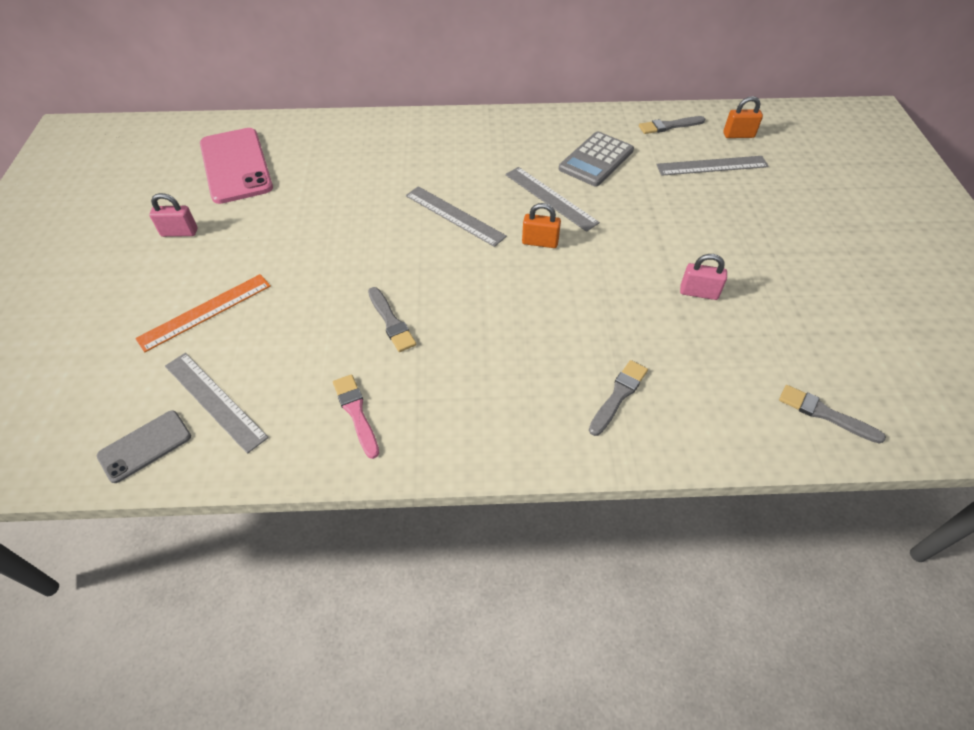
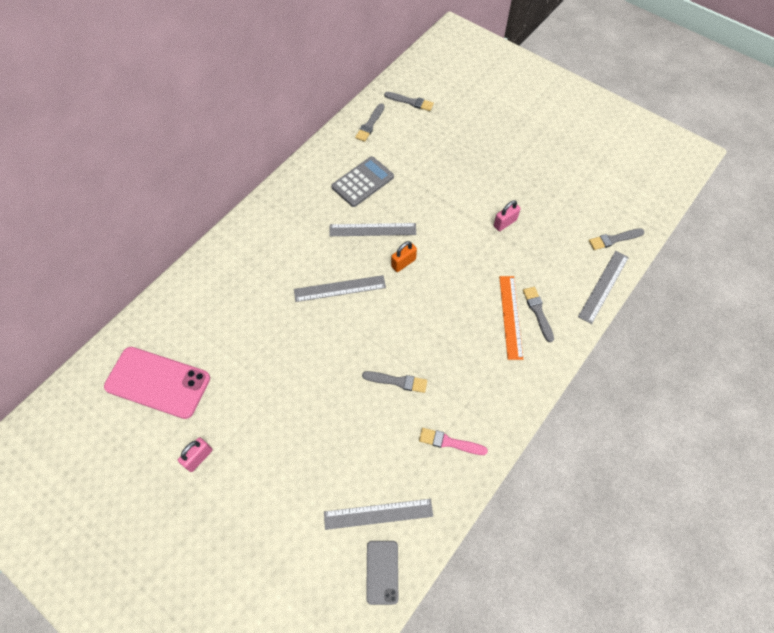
camera: 50 degrees left, 10 degrees up
(205, 311) = (295, 481): orange ruler -> orange ruler (510, 316)
(596, 160) = (362, 182): grey calculator -> grey calculator turned 120 degrees counterclockwise
(712, 165) = (422, 135): grey ruler -> grey ruler (603, 286)
(738, 135) = (410, 102): orange padlock -> grey brush

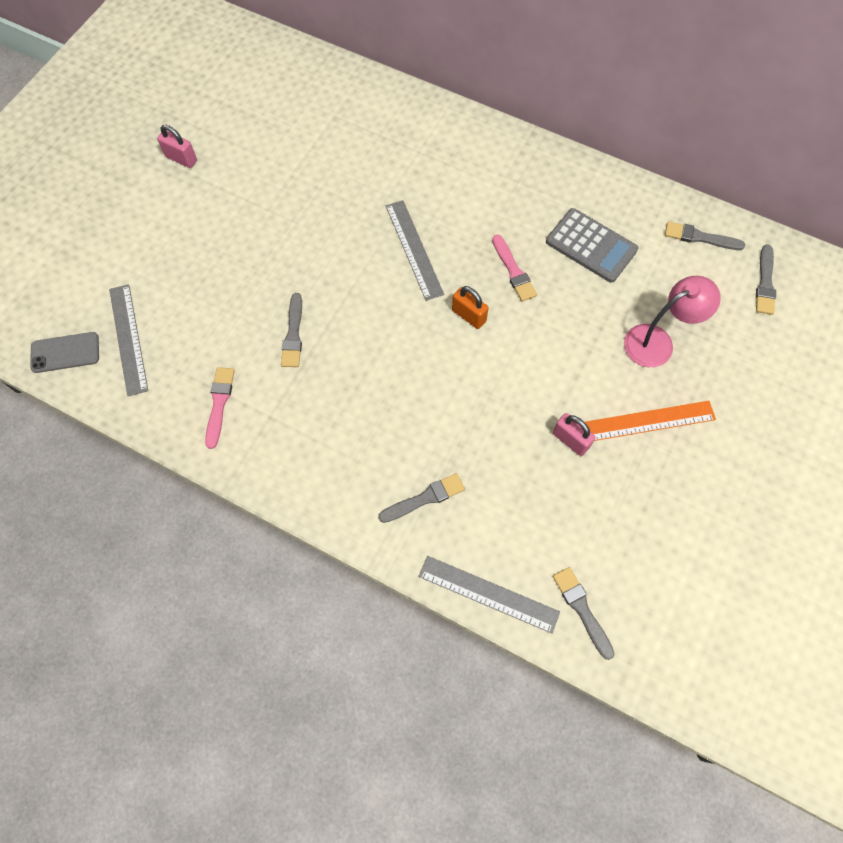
camera: 80 degrees right, 5 degrees up
(158, 382) = (262, 102): pink phone -> none
(372, 230) = (513, 271): grey ruler -> pink brush
(442, 163) = (657, 341): none -> pink lamp
(510, 316) = (410, 461): orange ruler -> orange ruler (649, 421)

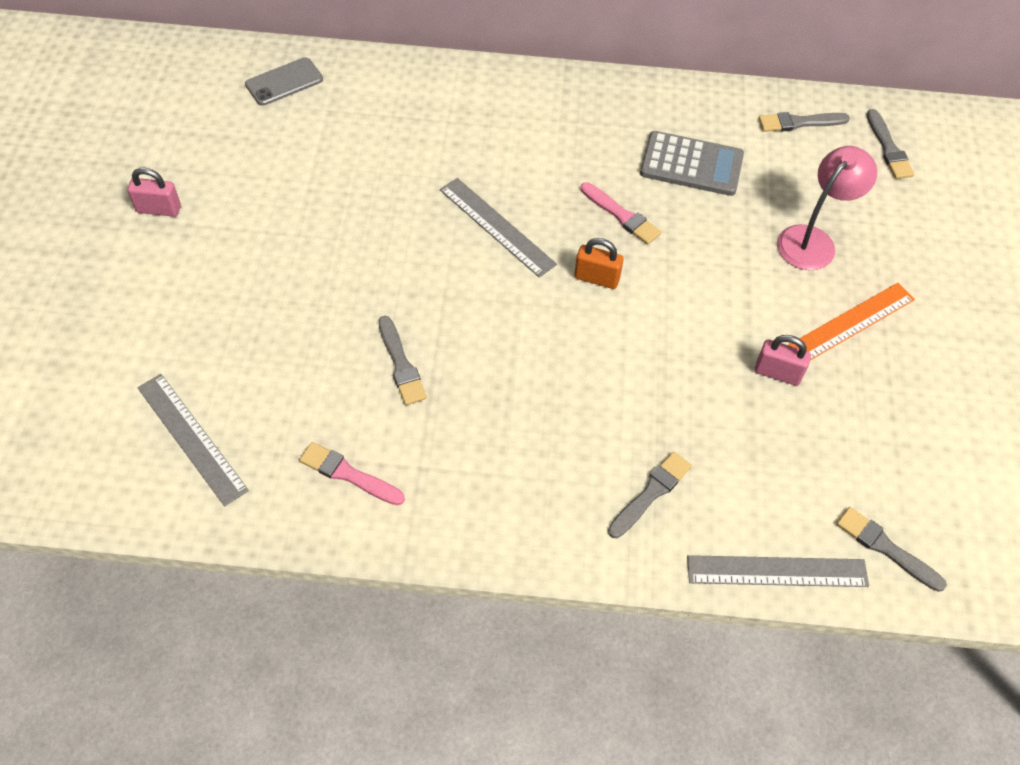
camera: 25 degrees left, 10 degrees down
(65, 352) = (113, 482): grey phone -> grey phone (284, 82)
(219, 404) = (348, 474): pink brush -> pink brush turned 45 degrees counterclockwise

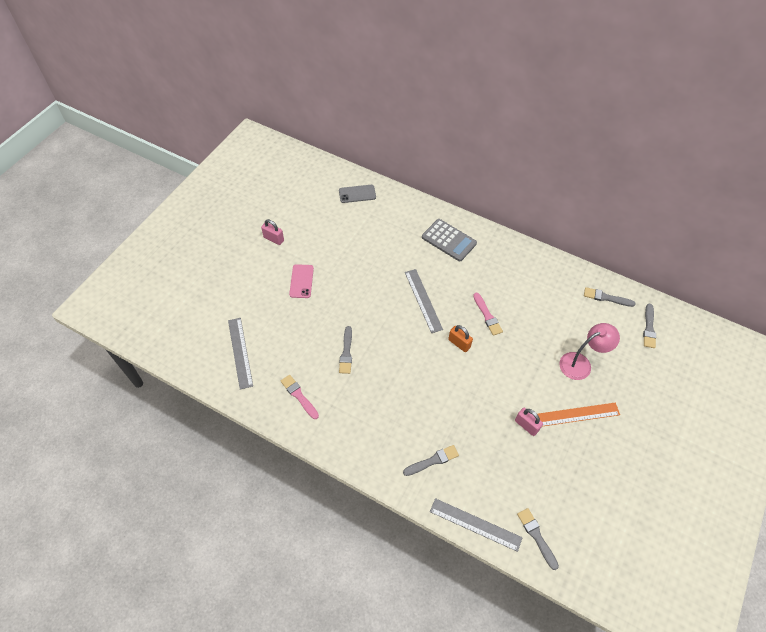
camera: 25 degrees right, 0 degrees up
(252, 268) = (301, 281): none -> pink phone
(691, 164) = (536, 301): grey calculator -> grey calculator (449, 240)

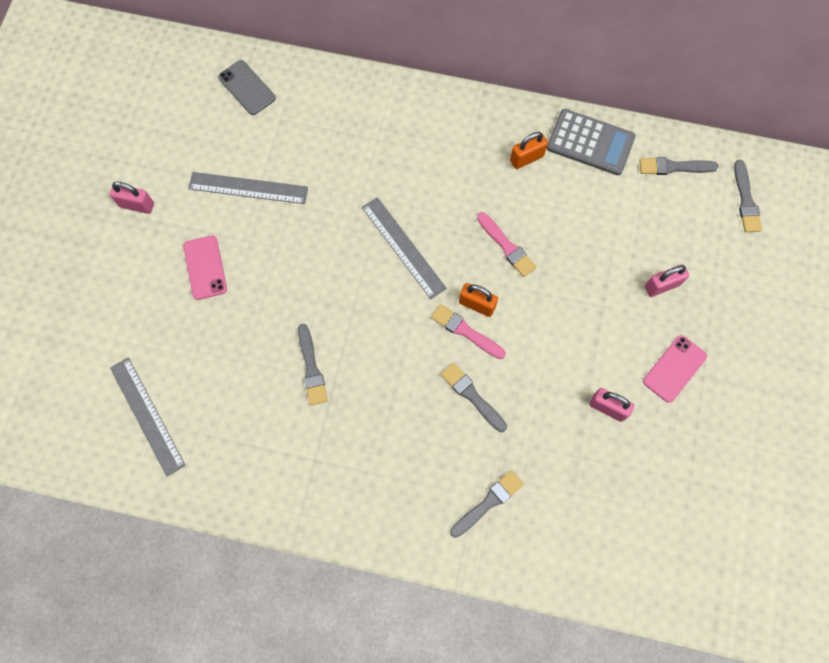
camera: 15 degrees left, 15 degrees up
(299, 396) = (261, 460): pink brush -> pink brush (465, 331)
(357, 194) = (247, 88): grey phone -> grey phone turned 75 degrees clockwise
(449, 240) = (415, 133): grey calculator -> grey calculator (590, 143)
(475, 524) = (573, 579): grey ruler -> grey ruler (248, 188)
(513, 270) = (526, 158): none -> orange padlock
(536, 536) = (662, 571): grey brush -> grey brush (472, 396)
(577, 414) = (674, 369): orange ruler -> pink phone
(581, 363) = (661, 286): pink lamp -> pink padlock

